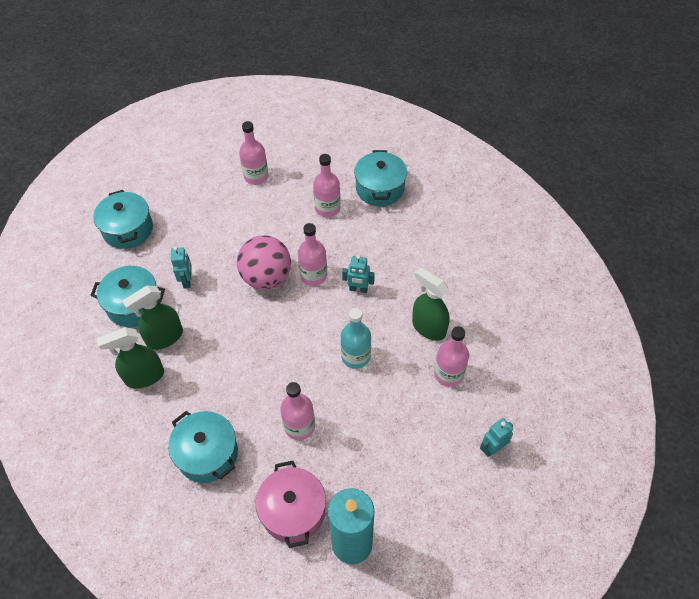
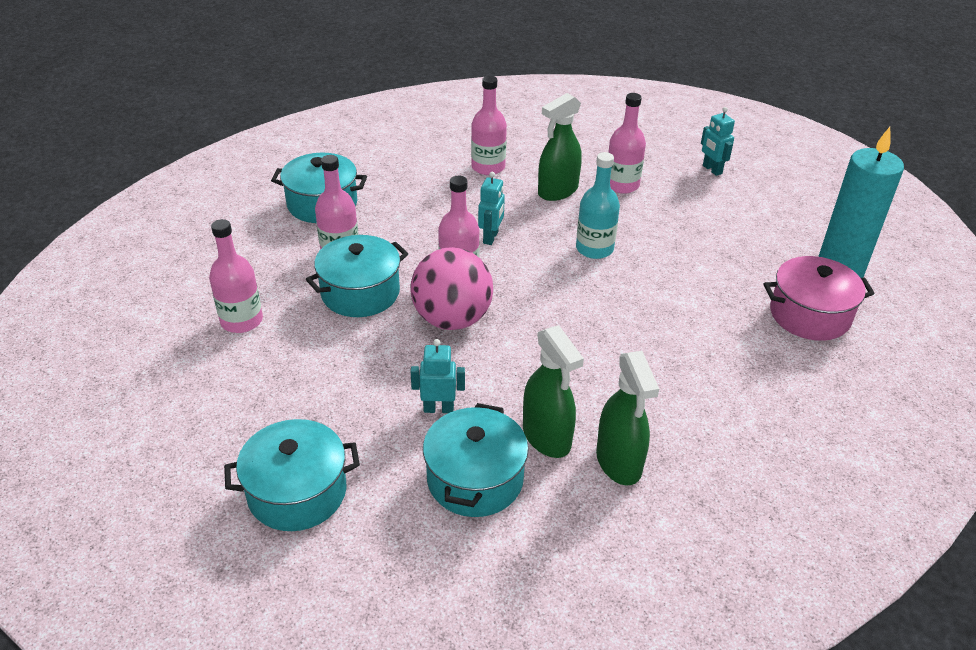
camera: 85 degrees left, 15 degrees down
(207, 454) = (744, 390): turquoise pot -> turquoise pot (360, 293)
(299, 426) = (695, 302): pink bottle -> pink bottle (488, 167)

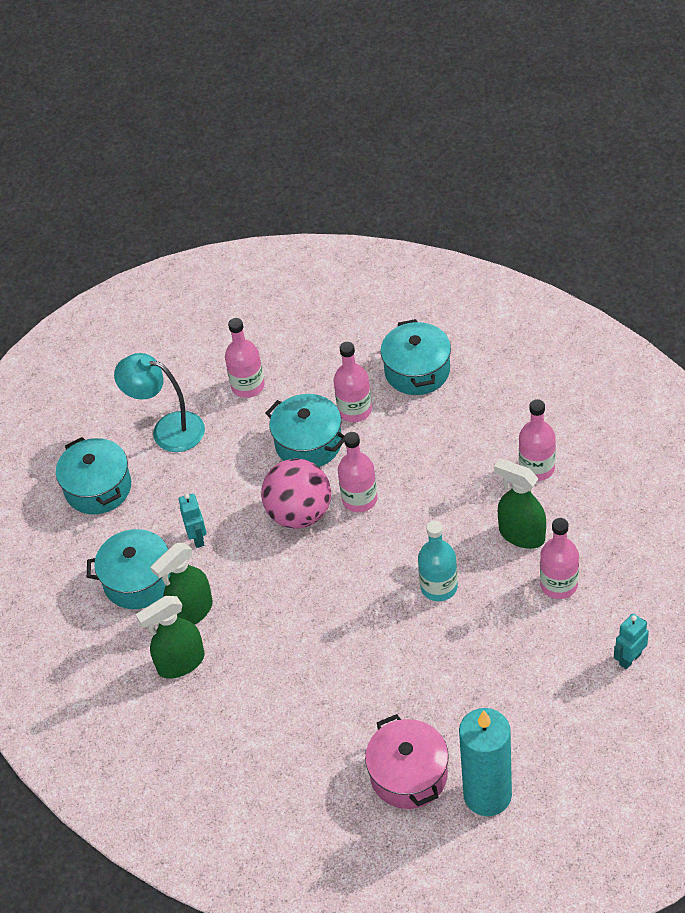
camera: 80 degrees right, 10 degrees up
(252, 402) = (168, 430): none -> turquoise lamp
(491, 237) = (421, 505): turquoise robot -> none

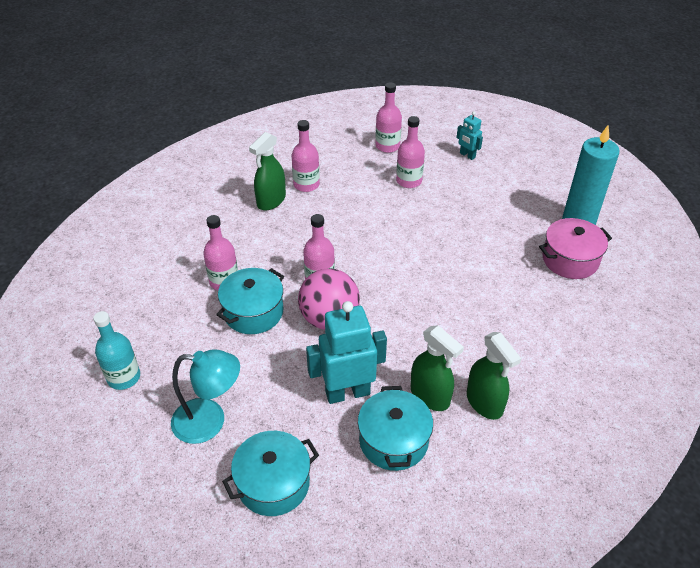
camera: 95 degrees left, 5 degrees down
(168, 430) = (210, 421): turquoise lamp -> turquoise lamp turned 105 degrees counterclockwise
(198, 538) = (347, 392): turquoise robot -> turquoise robot, size x1.97
(248, 386) = (173, 356): pink bottle -> pink bottle (387, 146)
(417, 371) = (193, 242): turquoise pot -> none
(439, 587) = (408, 238): turquoise bottle -> turquoise bottle (124, 377)
(521, 535) = (365, 195): green spray bottle -> green spray bottle (271, 201)

